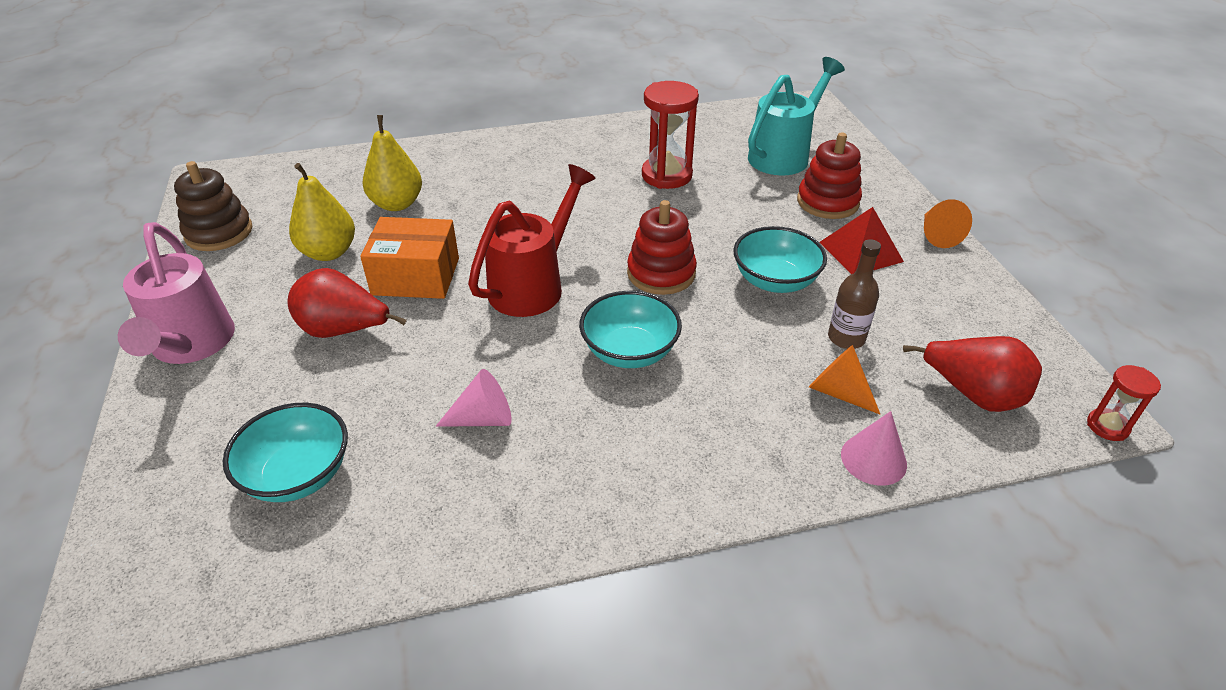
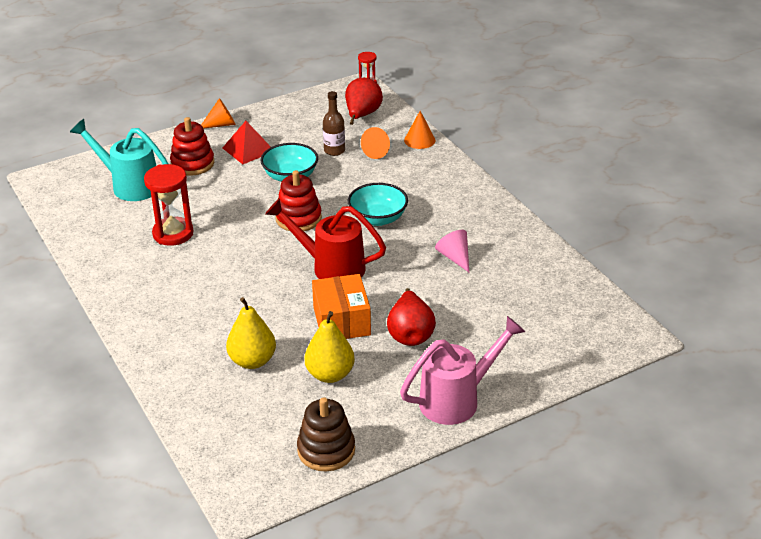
camera: 105 degrees left, 5 degrees down
(298, 475) = (527, 309): turquoise bowl -> none
(873, 459) = (419, 140): pink cone -> orange cone

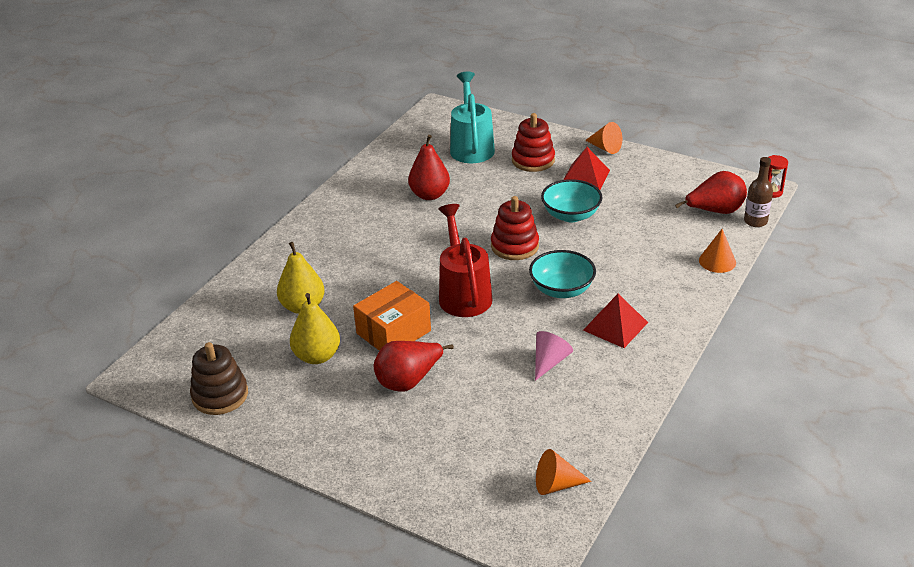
camera: 60 degrees right, 0 degrees up
(173, 234) = (429, 195): red hourglass -> red pear
(334, 151) = (638, 221): brown bottle -> brown bottle (755, 221)
(378, 151) = (668, 245): orange cone -> orange cone (556, 485)
(445, 212) = (615, 326): none -> red pyramid
(457, 400) = (339, 448): pink watering can -> none

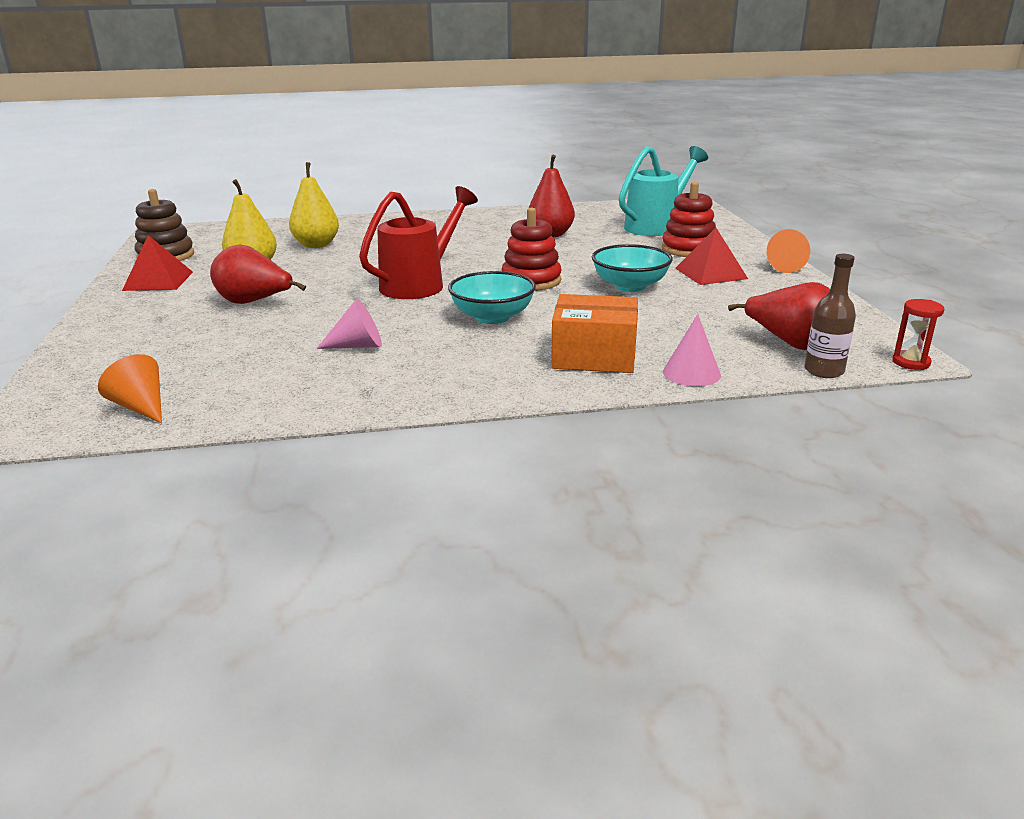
camera: 50 degrees right, 10 degrees down
(393, 332) = (321, 279): orange box -> orange box (594, 356)
(615, 326) = (467, 357): red pyramid -> red pyramid (158, 281)
(717, 261) = (691, 373): orange cone -> pink cone

